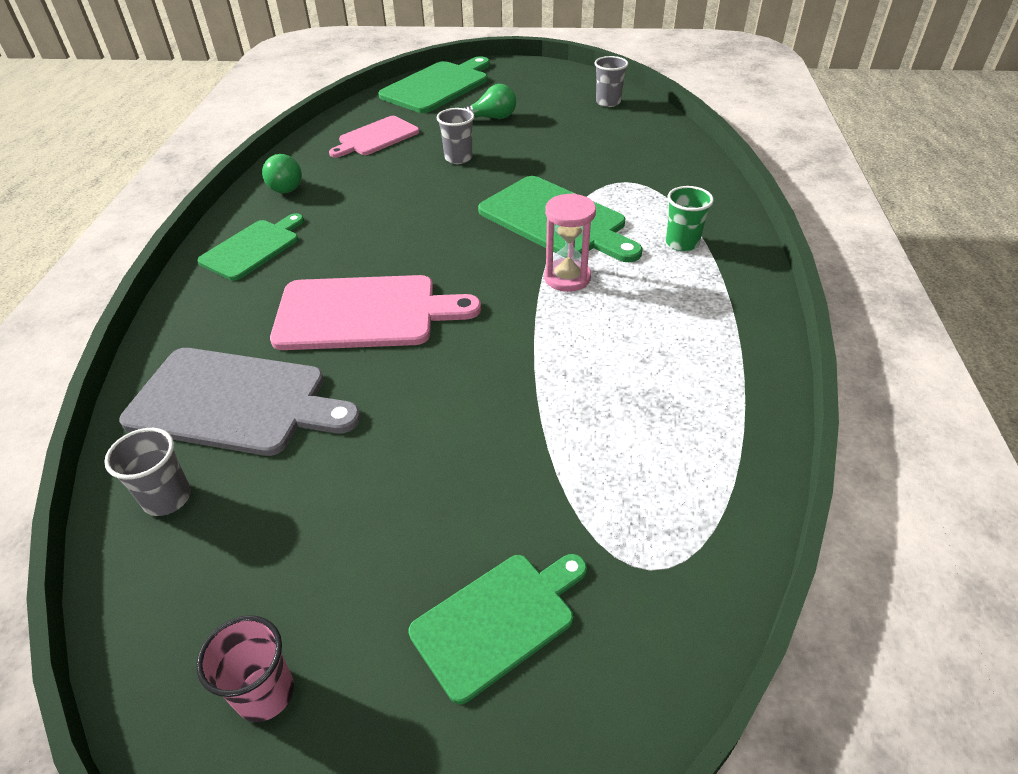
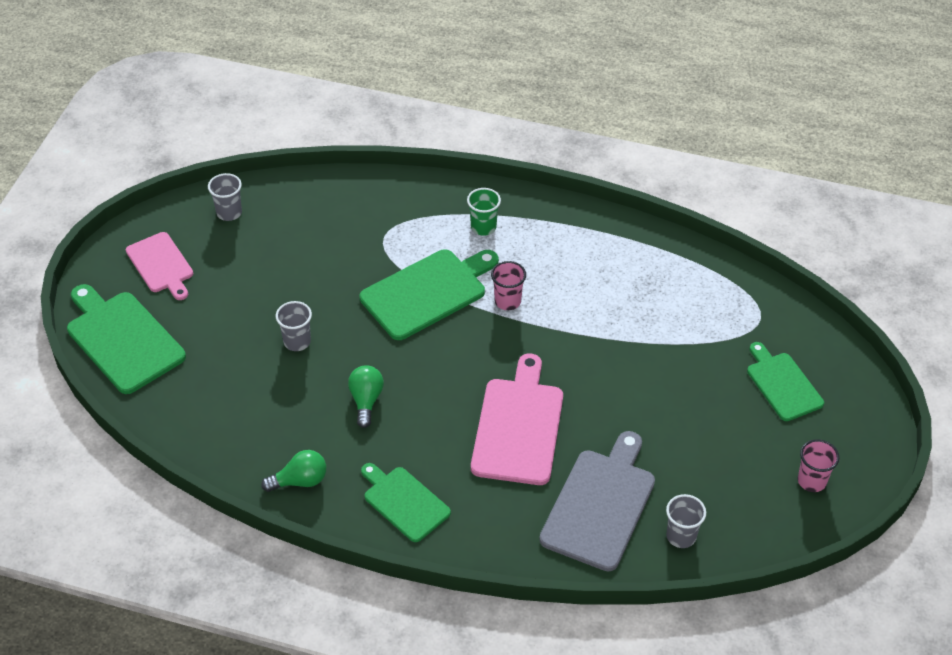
camera: 80 degrees left, 5 degrees up
(376, 137) = (226, 402): pink cutting board -> pink cutting board (161, 265)
(492, 118) = (223, 305): green light bulb -> green light bulb (366, 401)
(567, 278) = (507, 301): pink hourglass -> pink cup

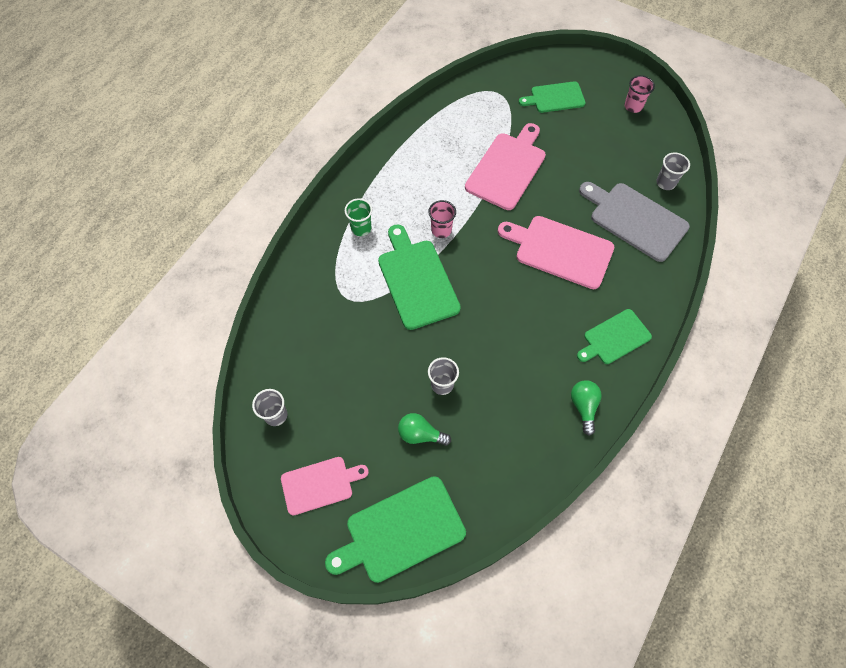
camera: 75 degrees left, 15 degrees up
(366, 401) = (515, 345): green light bulb -> green light bulb (420, 434)
(631, 350) = (507, 168): none -> pink cutting board

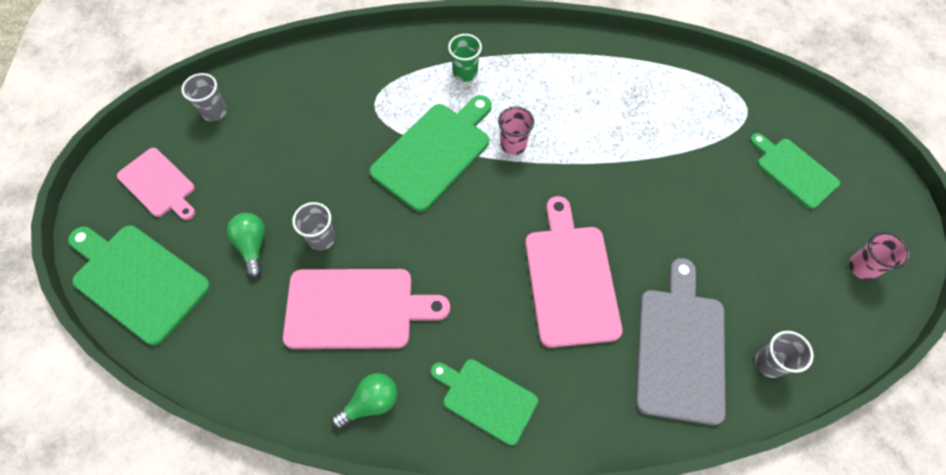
camera: 60 degrees right, 0 degrees up
(507, 168) = (646, 169): pink cutting board -> pink cutting board (356, 308)

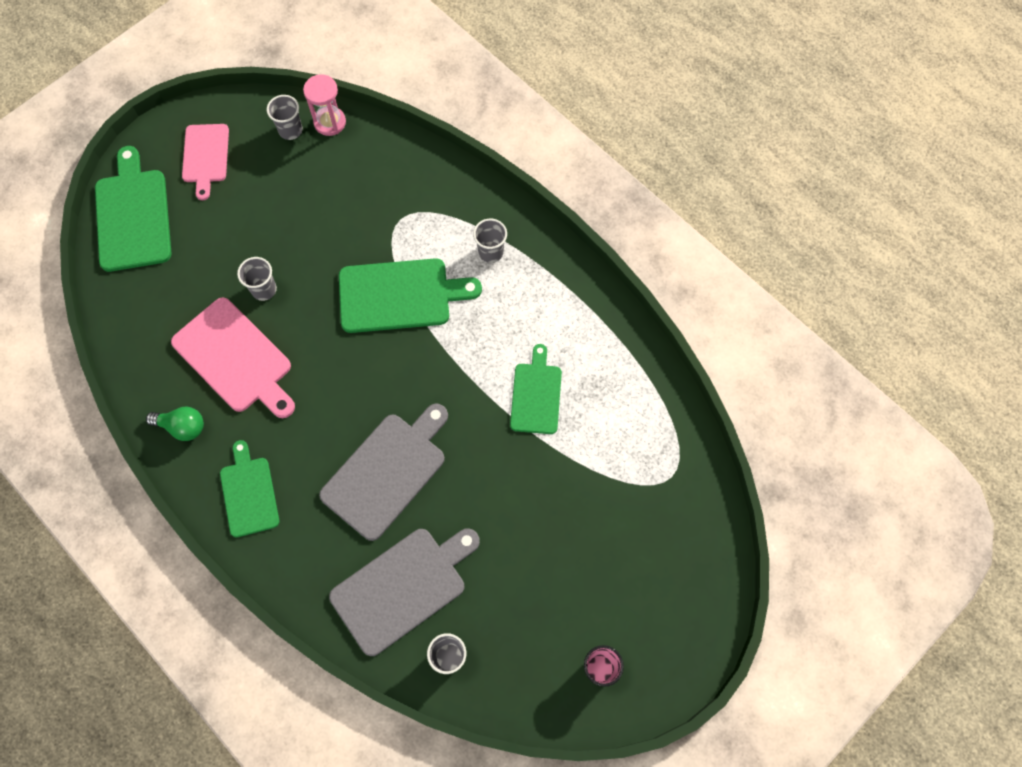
camera: 45 degrees right, 5 degrees up
(242, 83) = (330, 122): none -> pink hourglass
(253, 246) = (218, 255): green light bulb -> none
(465, 73) = (490, 252): green cup -> grey cup
(513, 144) = (461, 340): pink cup -> none
(570, 279) = (387, 471): pink cutting board -> grey cutting board
(793, 171) = (643, 556): green cutting board -> green cutting board (536, 395)

